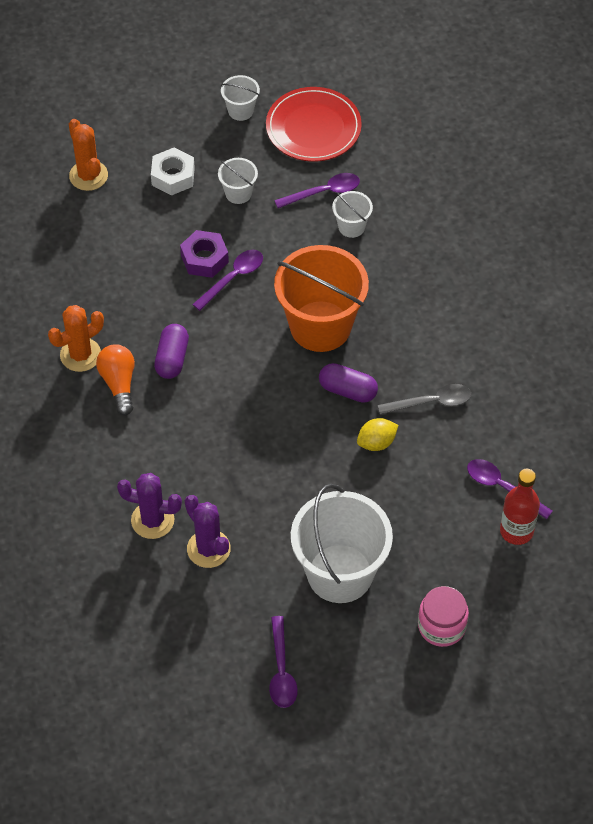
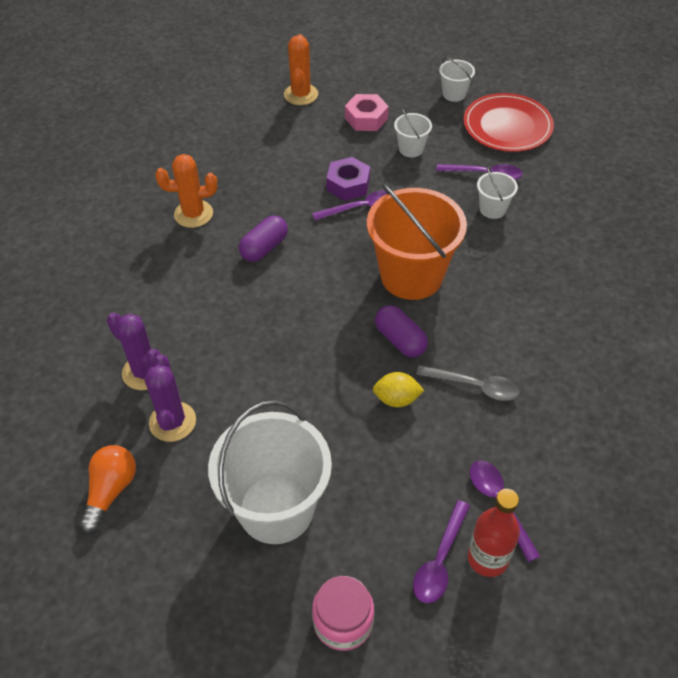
camera: 30 degrees right, 5 degrees down
(119, 383) = (206, 248): orange light bulb -> orange light bulb (111, 491)
(173, 176) = (366, 118): white nut -> pink nut
(281, 671) = (149, 579): purple spoon -> purple spoon (440, 560)

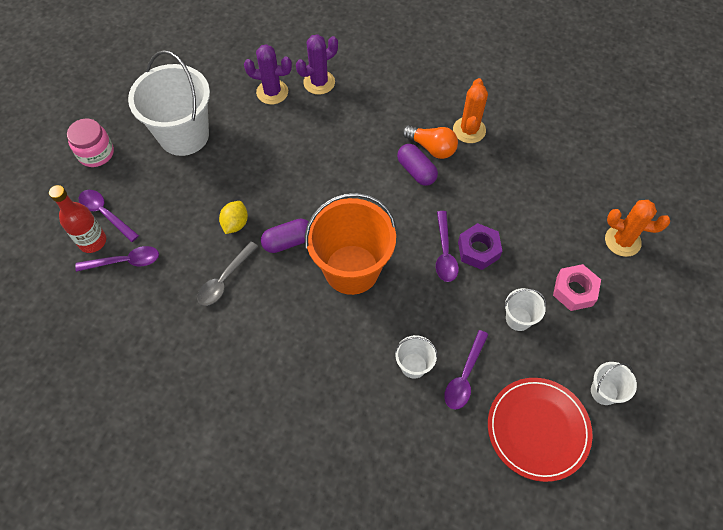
camera: 105 degrees right, 10 degrees up
(111, 491) = (235, 57): orange light bulb -> orange light bulb (431, 148)

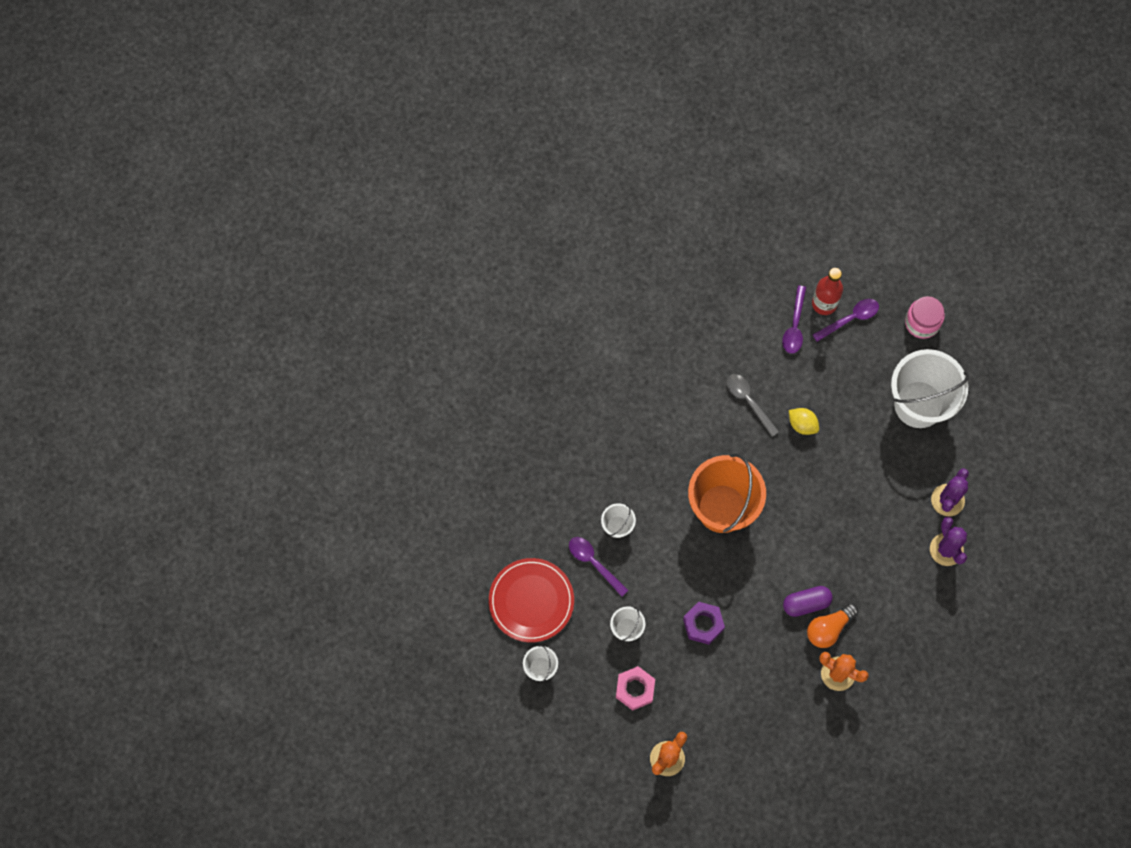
camera: 110 degrees right, 10 degrees up
(288, 241) = (768, 464): purple capsule -> none
(444, 253) = (710, 593): purple spoon -> none

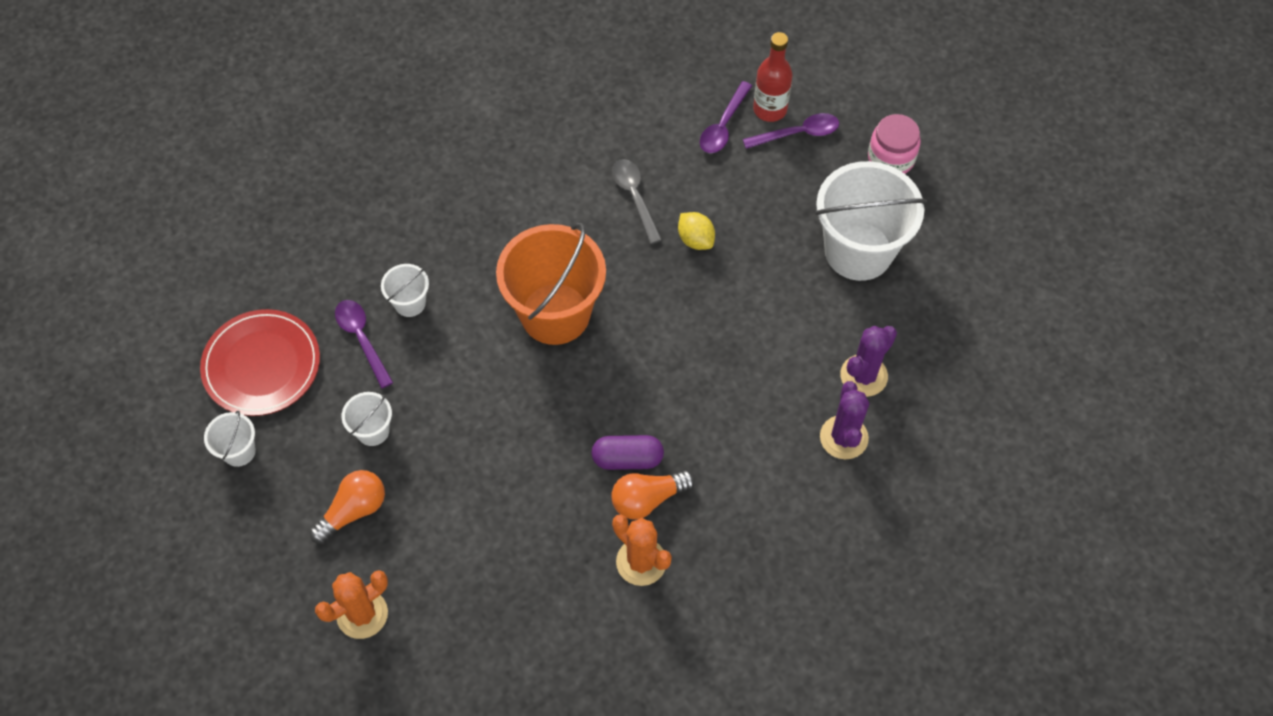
camera: 15 degrees right, 10 degrees down
(635, 689) = (353, 511): pink nut -> orange light bulb
(703, 624) = (477, 450): purple nut -> none

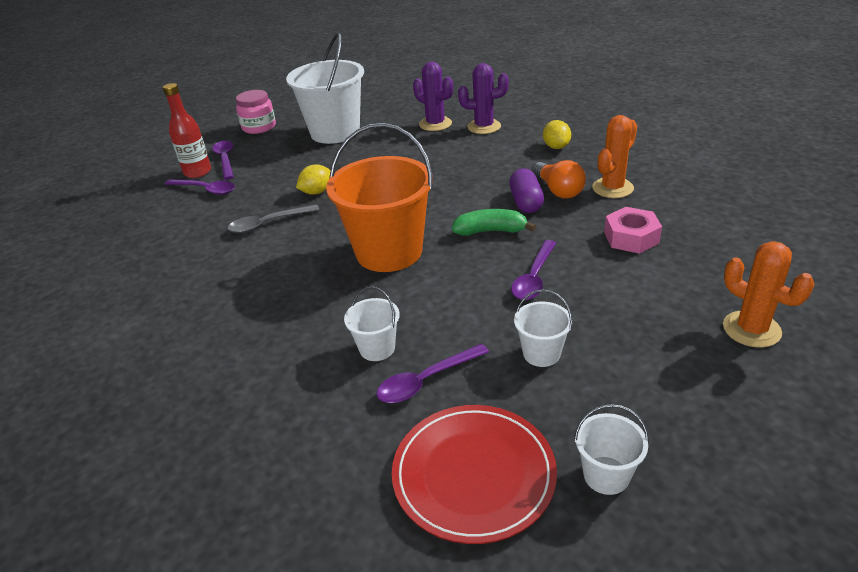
camera: 90 degrees left, 25 degrees down
(353, 511) = (641, 354): orange light bulb -> none
(481, 443) = (534, 278): none -> purple spoon
(531, 553) = (631, 237): none -> pink nut
(574, 414) = (490, 231): none -> green banana
(764, 519) = (556, 147): none -> yellow lemon

